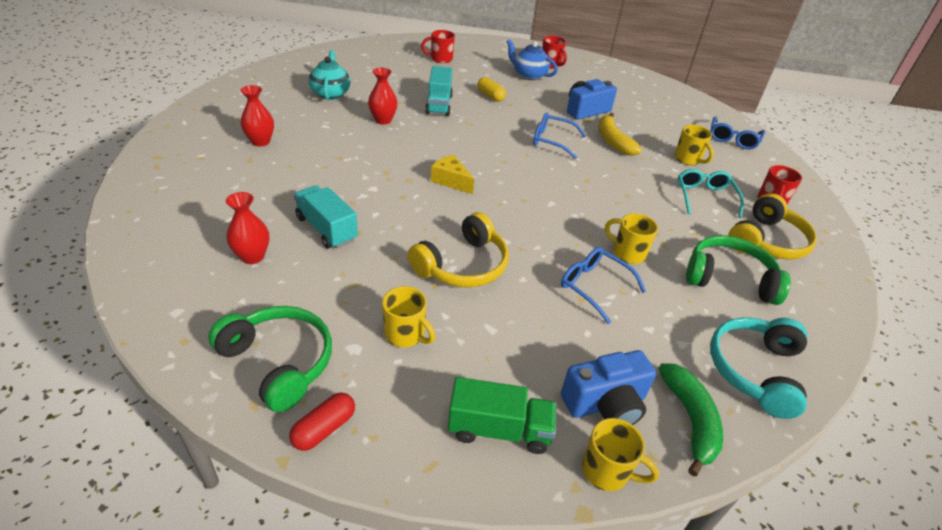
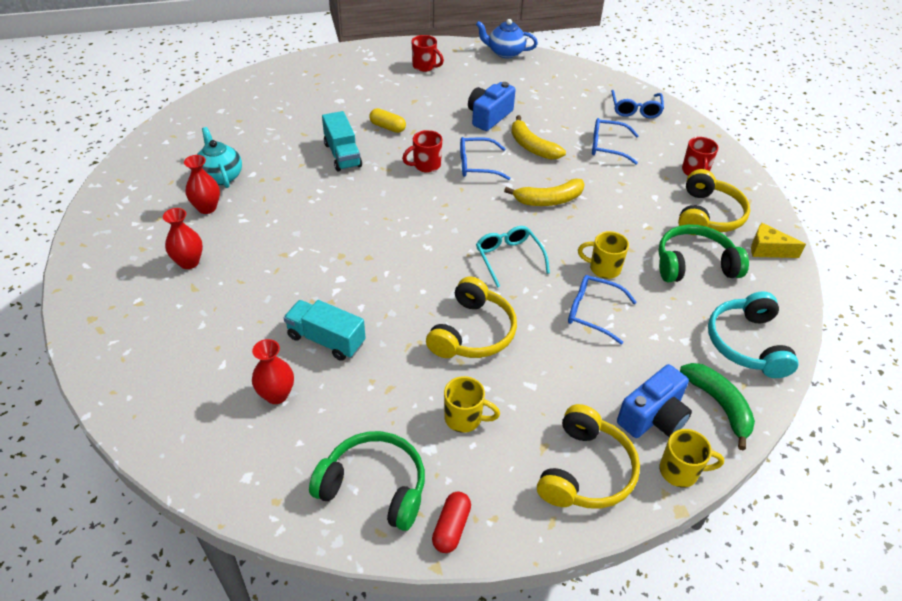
camera: 20 degrees left, 5 degrees up
(383, 120) = (298, 193): red vase -> red vase (207, 208)
(440, 59) = (308, 93): red mug -> red mug (426, 165)
(451, 181) = (409, 244): yellow cheese -> yellow cheese (767, 250)
(499, 429) = (586, 471): green truck -> yellow headphones
(529, 75) = (410, 87): blue teapot -> blue teapot (505, 52)
(604, 184) = (548, 200): none -> yellow banana
(688, 159) = (607, 147): yellow mug -> blue glasses
(704, 197) = (639, 185): turquoise glasses -> turquoise glasses (508, 258)

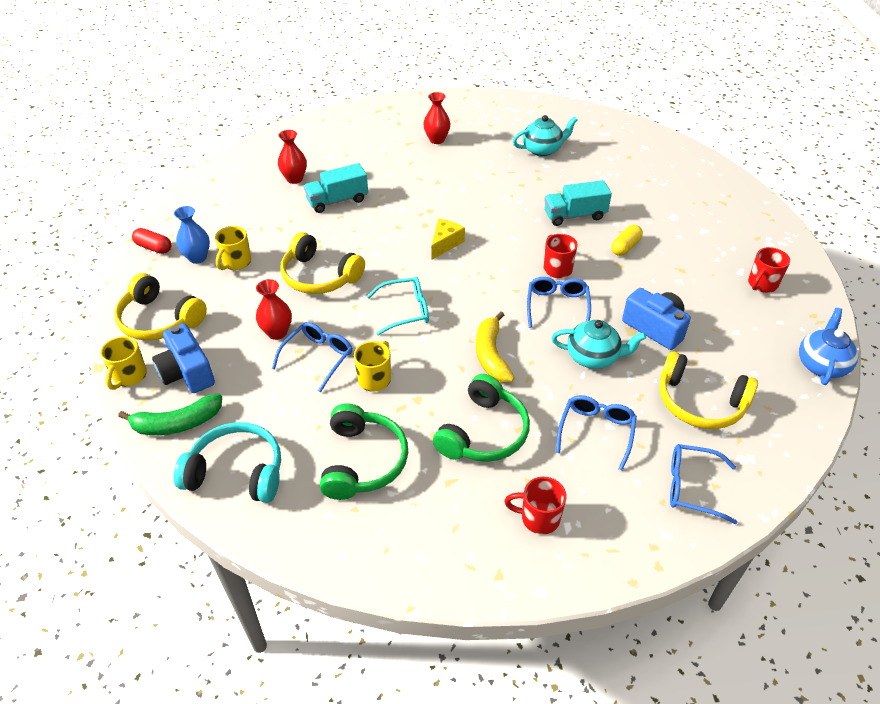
camera: 100 degrees right, 0 degrees up
(207, 208) = (500, 145): red vase -> red vase (277, 332)
(326, 340) = (337, 200): turquoise truck -> turquoise truck turned 150 degrees counterclockwise
(374, 486) = (202, 217): green headphones -> green headphones (484, 433)
(463, 465) = (197, 257): none -> blue vase
(532, 146) = (593, 357): yellow banana -> turquoise teapot
(708, 215) = (446, 504): yellow headphones -> yellow headphones (699, 403)
(767, 250) = (371, 550): yellow cheese -> yellow cheese (445, 243)

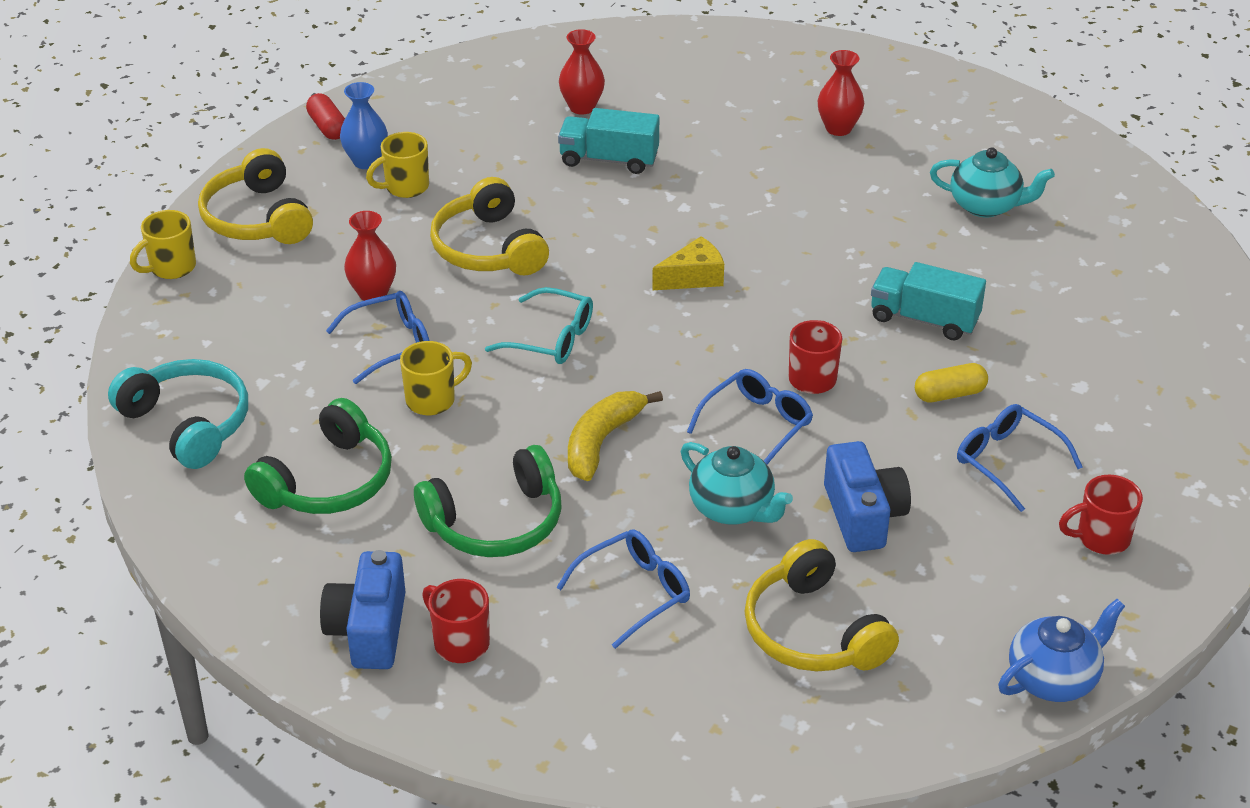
camera: 35 degrees right, 5 degrees down
(177, 423) = (174, 342): green banana -> none
(187, 372) = (233, 292): blue camera -> blue camera (369, 630)
(692, 487) = (683, 713): blue glasses -> blue glasses (1007, 461)

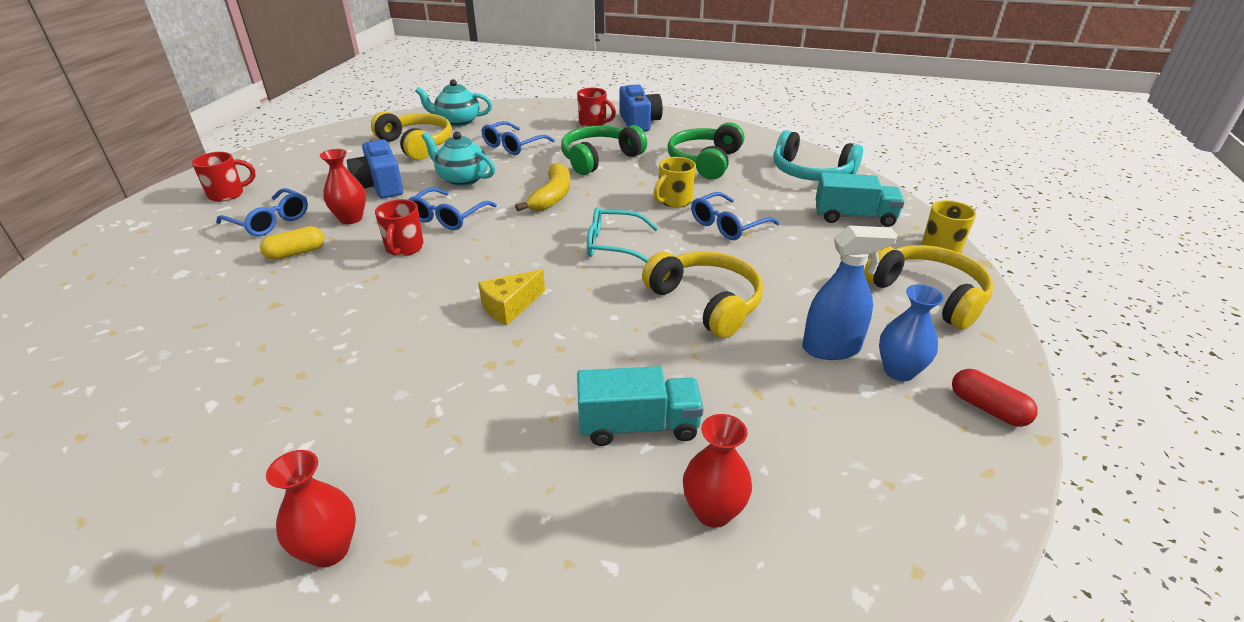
camera: 165 degrees right, 5 degrees down
(373, 293) = (771, 254): red vase -> red vase (351, 218)
(405, 187) = (831, 348): yellow mug -> blue spray bottle
(924, 319) = (296, 304): turquoise truck -> turquoise truck (854, 217)
(986, 206) = (163, 445): turquoise teapot -> turquoise teapot (457, 122)
(1054, 678) = (292, 145): blue teapot -> none

